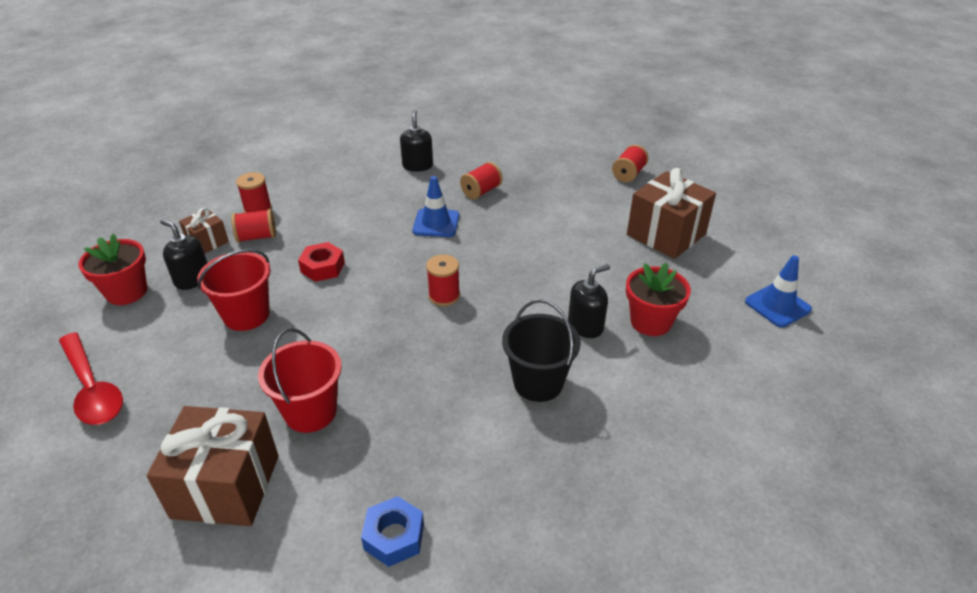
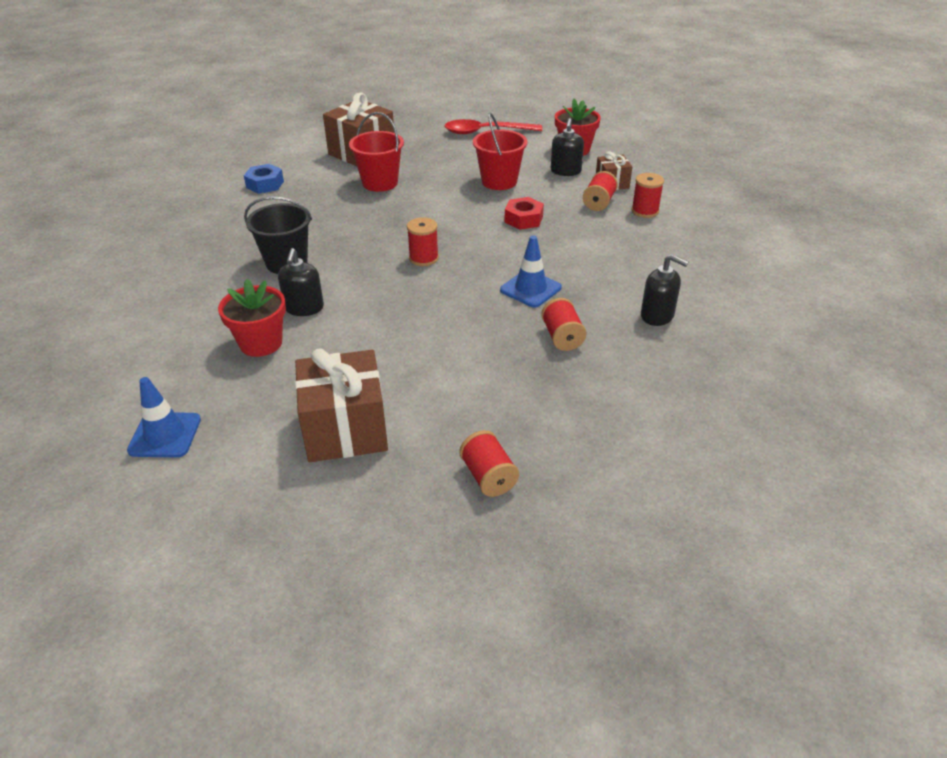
camera: 125 degrees right, 0 degrees up
(192, 279) = (565, 171): black soap dispenser -> black soap dispenser turned 120 degrees clockwise

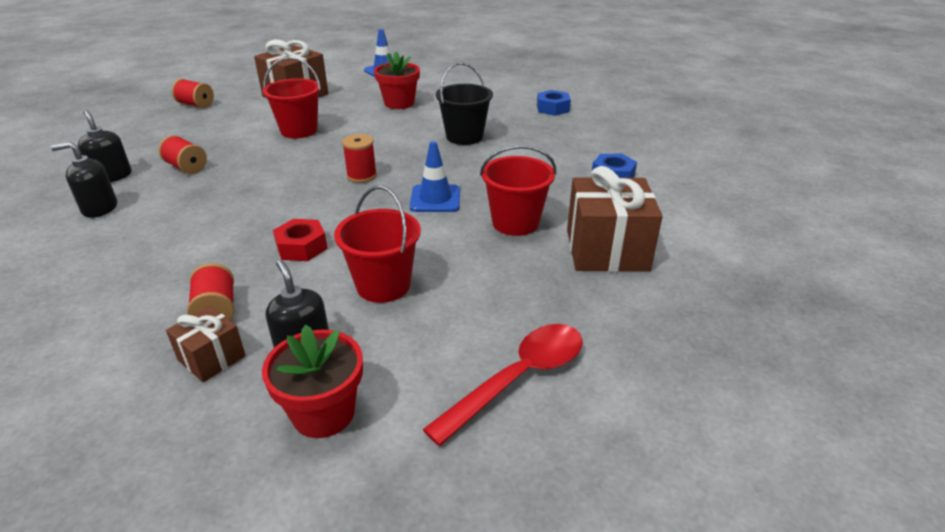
camera: 140 degrees right, 5 degrees down
(153, 261) = (553, 108): none -> blue nut
(304, 308) = (403, 122): black soap dispenser -> black soap dispenser (112, 176)
(413, 345) = (299, 130): none -> red bucket
(530, 289) = (238, 188): blue traffic cone -> blue traffic cone (435, 199)
(645, 211) = (139, 325): red spool -> none

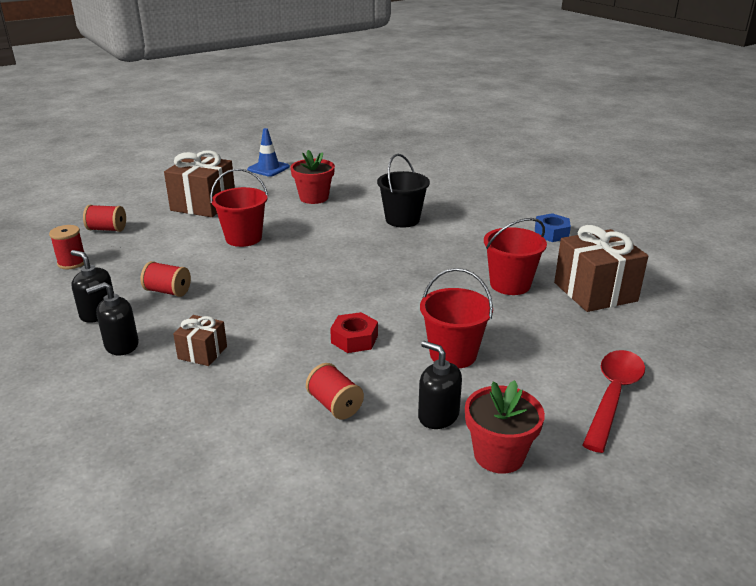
camera: 20 degrees left, 5 degrees down
(212, 358) = (370, 440): brown gift -> brown gift (202, 352)
(361, 176) = (345, 269): red spool -> red spool (72, 263)
(435, 199) = (428, 277): blue traffic cone -> none
(553, 108) = (454, 183): blue nut -> none

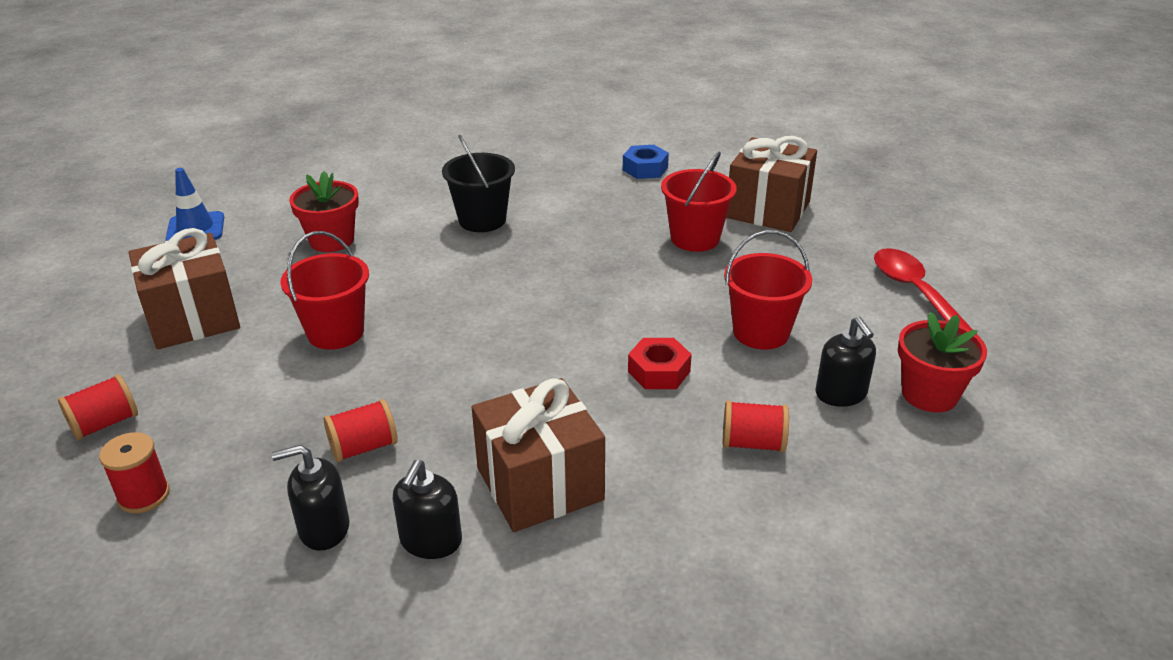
camera: 45 degrees left, 5 degrees up
(202, 352) = (540, 484): brown gift -> brown gift, size x1.90
(438, 416) = (841, 394): black soap dispenser -> black soap dispenser turned 105 degrees counterclockwise

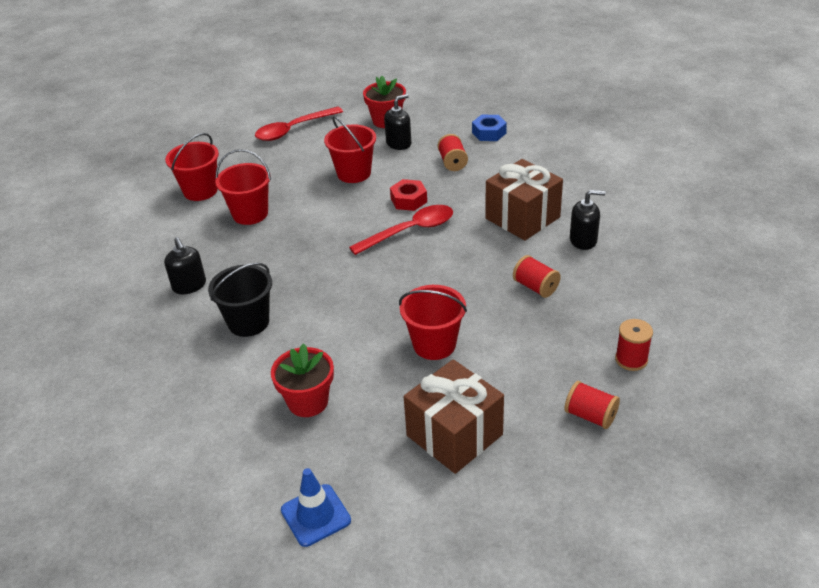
camera: 105 degrees left, 5 degrees up
(324, 528) = (601, 278): black soap dispenser -> black soap dispenser (189, 285)
(578, 358) = (410, 231): none -> red spoon
(645, 169) = (140, 257): blue nut -> blue nut (489, 133)
(768, 210) = (200, 191): brown gift -> red bucket

